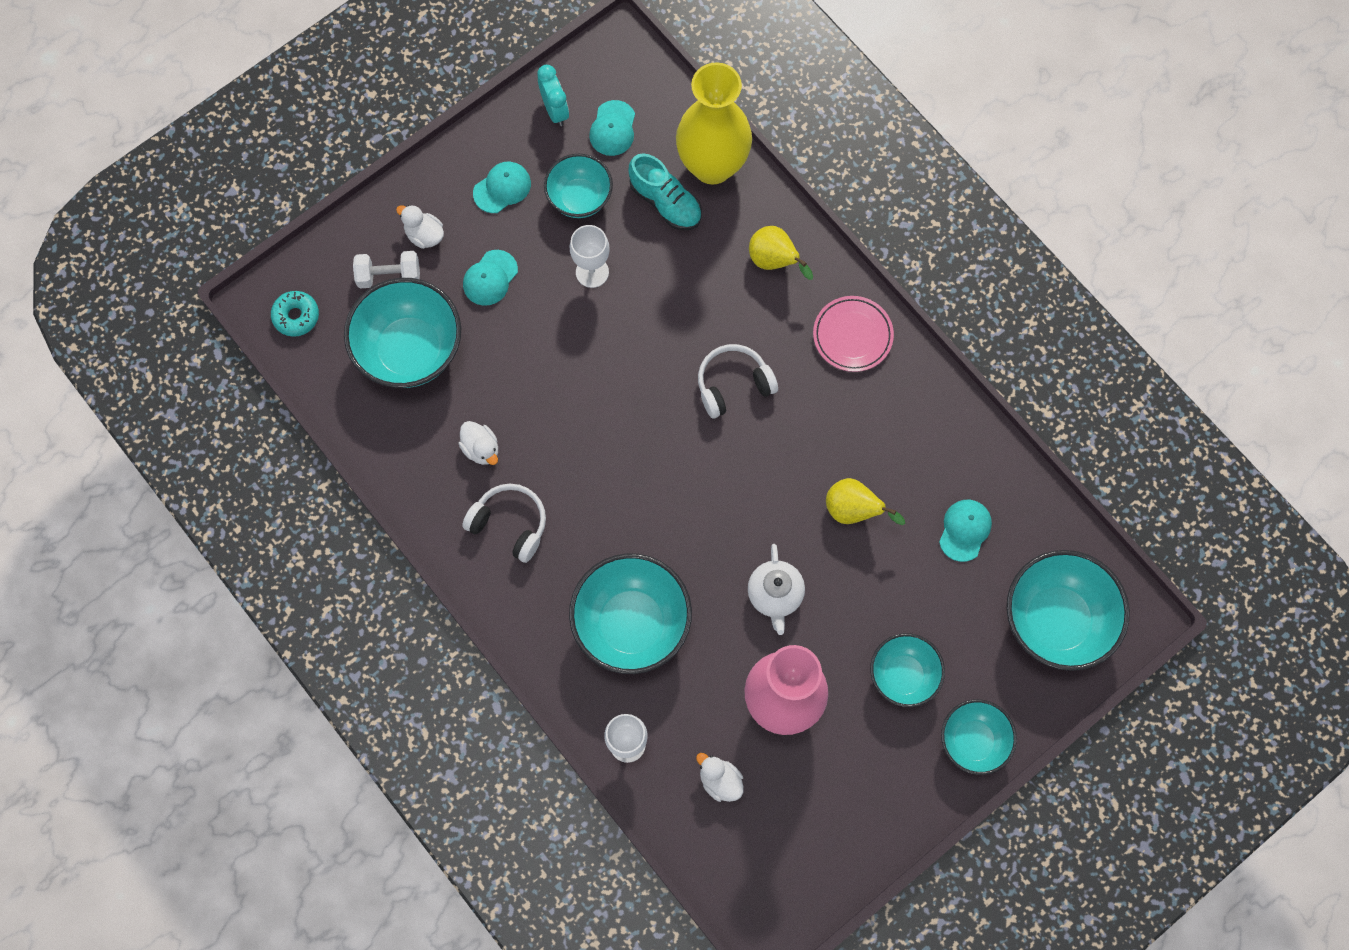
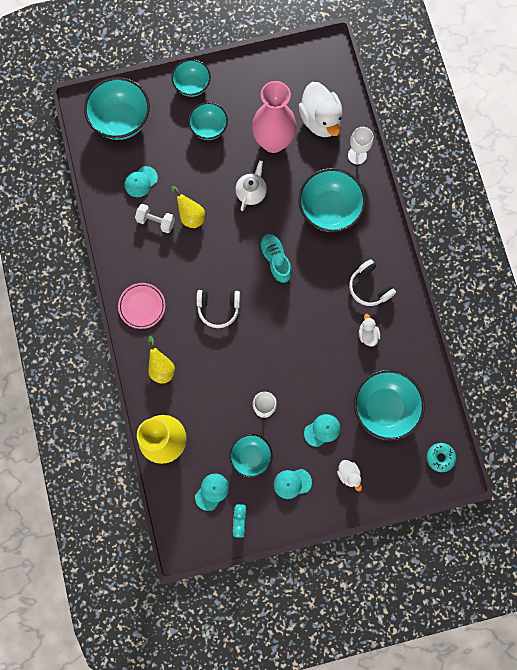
camera: 155 degrees left, 5 degrees up
(389, 276) = (378, 458): white dumbbell -> white dumbbell (156, 221)
(665, 202) = (204, 430): turquoise shoe -> turquoise shoe (275, 260)
(720, 780) = (320, 120): white duck -> white duck, size x2.08

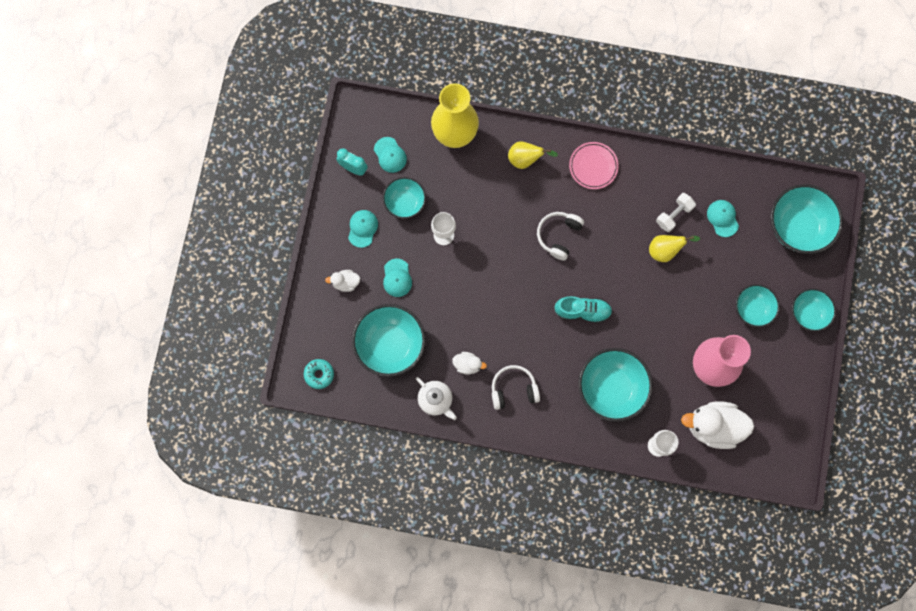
camera: 115 degrees right, 0 degrees up
(251, 192) = (664, 320): white teapot -> white teapot (436, 400)

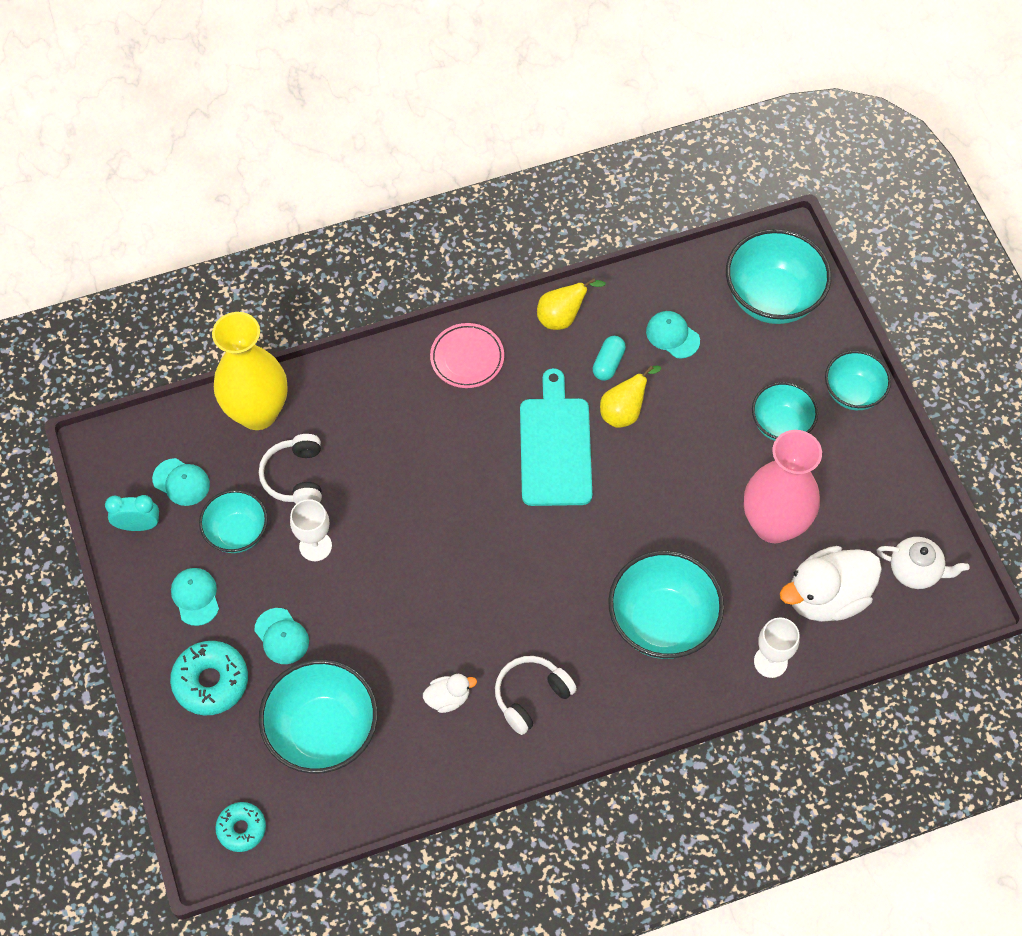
camera: 30 degrees left, 15 degrees down
(345, 282) = (211, 682): white duck -> turquoise donut
(436, 400) = (431, 771): white teapot -> white teapot (915, 571)
(525, 159) = (371, 394): yellow pear -> yellow pear (562, 317)
(558, 235) = (473, 466): white headphones -> white headphones (295, 476)
(582, 311) = (563, 544): turquoise shoe -> none
(612, 250) = (555, 446): none -> turquoise cutting board
(674, 215) = (608, 363): white dumbbell -> turquoise capsule

